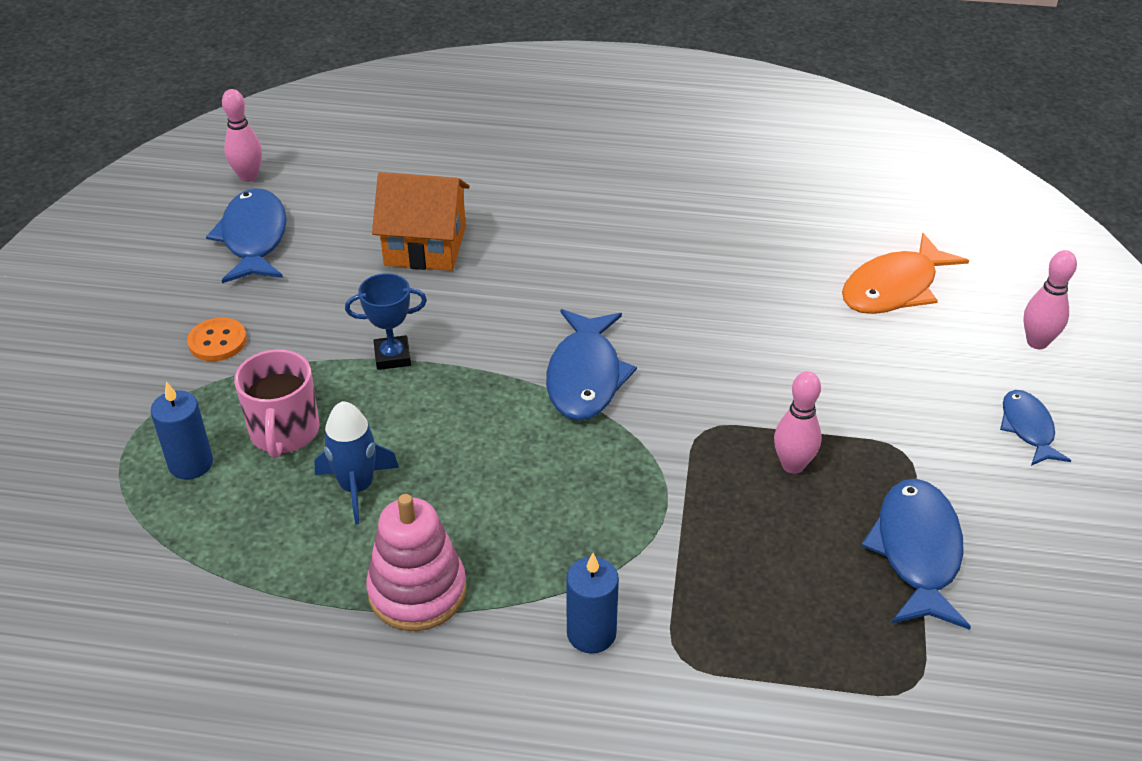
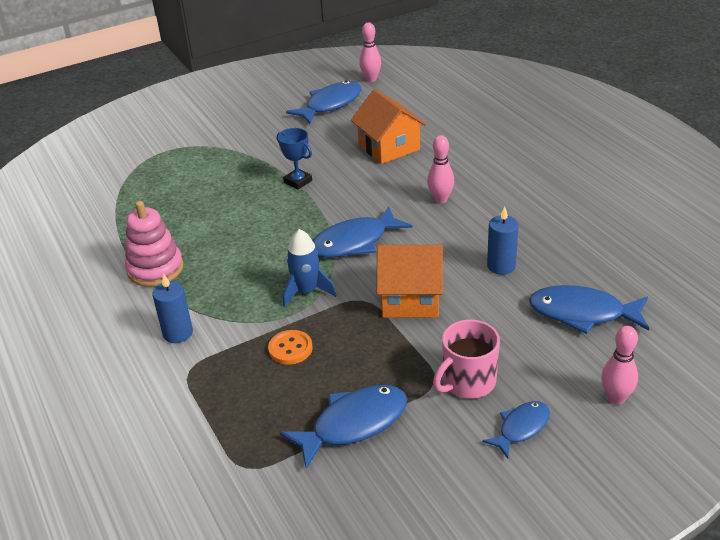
camera: 55 degrees right, 5 degrees down
(191, 464) = (170, 171): blue candle -> blue candle (501, 266)
(217, 341) = (251, 135): orange button -> orange button (290, 348)
(284, 432) = (215, 182): pink mug -> pink mug (467, 382)
(357, 487) = (202, 219): blue rocket -> blue rocket (306, 291)
(744, 390) = (410, 298): none -> orange house
(792, 465) = (371, 344): pink bowling pin -> pink bowling pin (440, 199)
(894, 288) = (582, 313): orange fish -> blue fish

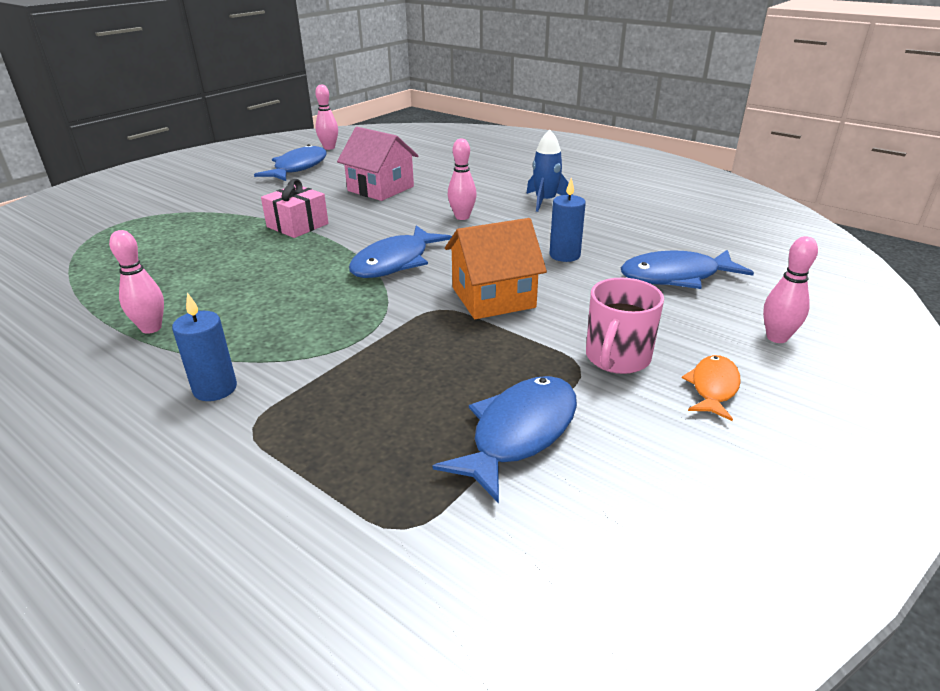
camera: 25 degrees left, 5 degrees down
(155, 269) = (151, 328): pink stacking toy -> pink bowling pin
(290, 348) = (382, 372): orange button -> none
(298, 181) = (297, 225): blue trophy -> pink gift
(306, 291) = (367, 313): blue rocket -> blue rocket (545, 201)
(389, 147) = (380, 189): orange house -> pink house
(521, 428) = (713, 388): blue fish -> orange fish

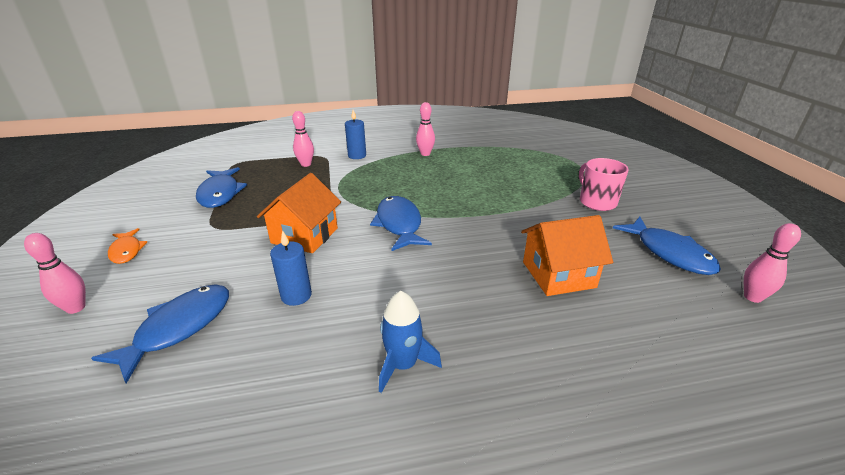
camera: 130 degrees right, 0 degrees up
(297, 225) = (508, 212): pink gift -> none
(380, 189) = (558, 274): pink house -> orange house
(462, 217) = (434, 286): pink bowling pin -> pink bowling pin (306, 164)
(617, 358) = (194, 240): pink mug -> pink mug (596, 202)

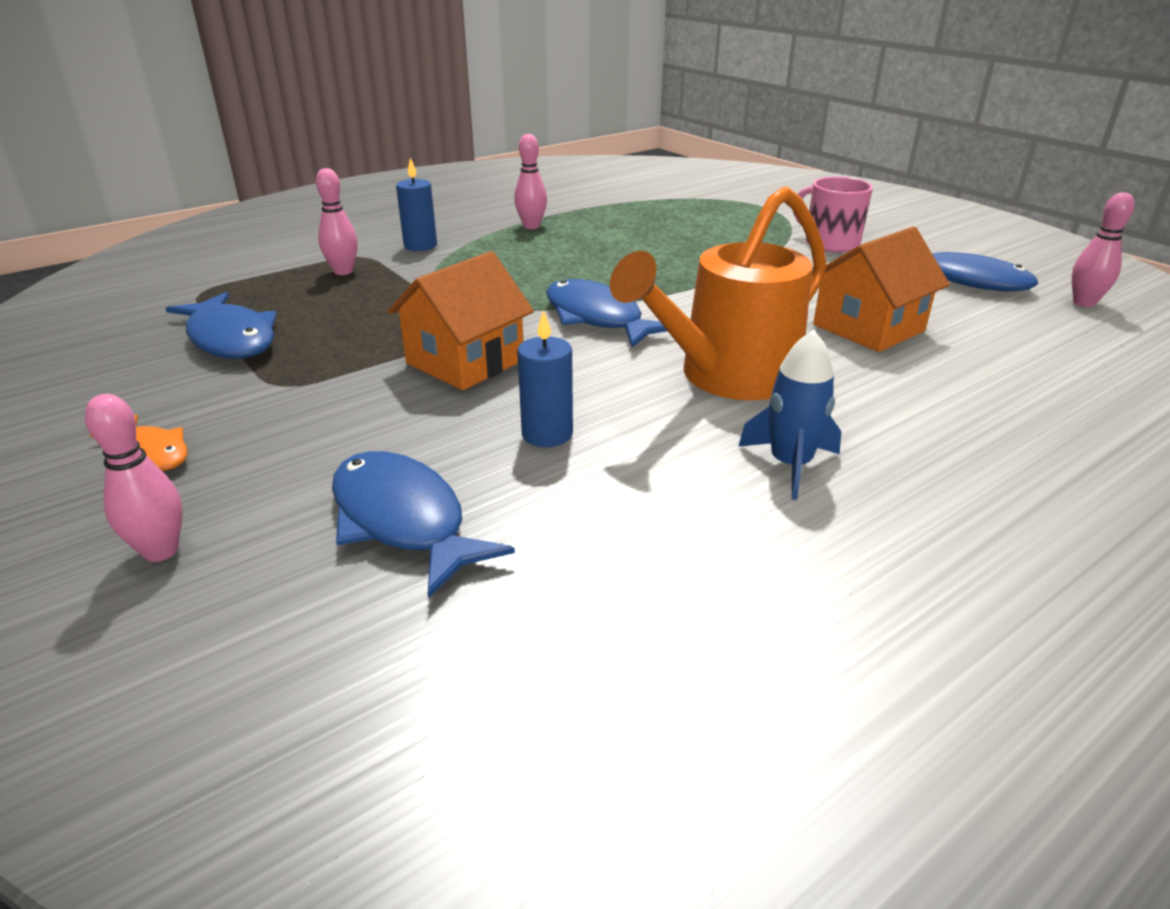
camera: 25 degrees left, 0 degrees up
(179, 328) = (403, 520): blue fish -> blue fish turned 45 degrees counterclockwise
(305, 235) = (465, 362): orange house -> orange house turned 45 degrees clockwise
(430, 287) = (727, 377): none -> orange watering can

